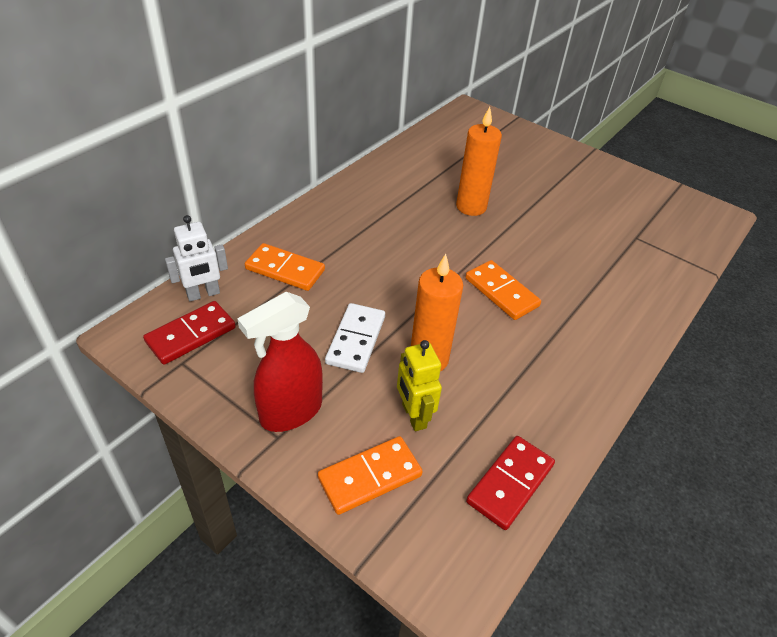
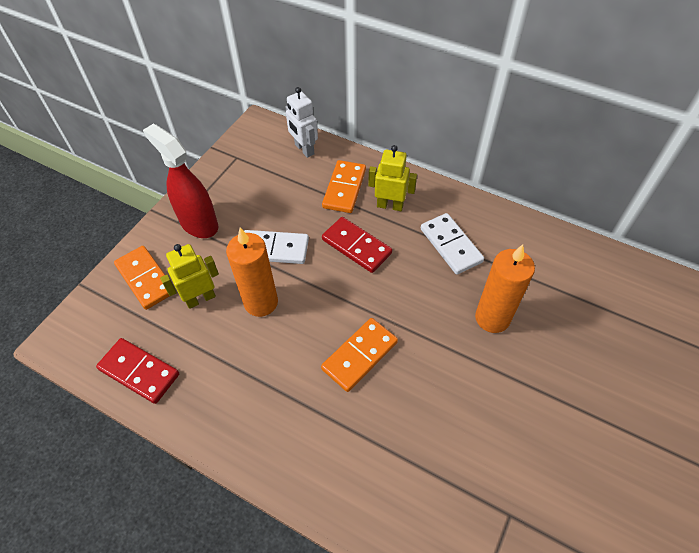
camera: 85 degrees right, 10 degrees up
(191, 335) = (262, 154): red domino -> red domino (356, 246)
(323, 240) = (390, 205): none -> yellow robot
(387, 212) = (451, 245): none -> white domino

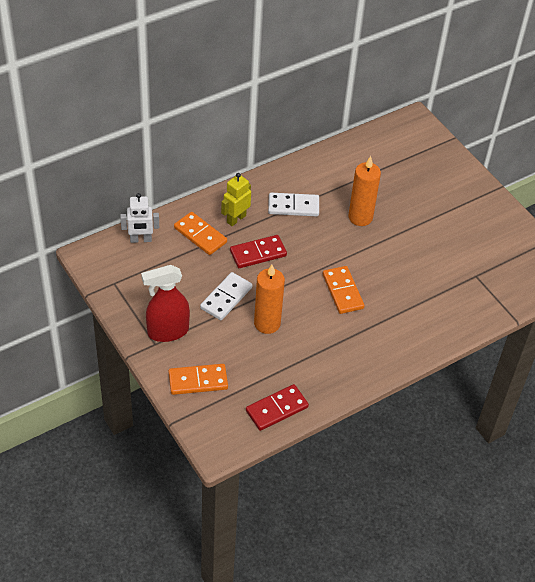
camera: 65 degrees left, 5 degrees down
(200, 298) = (239, 355): yellow robot -> none

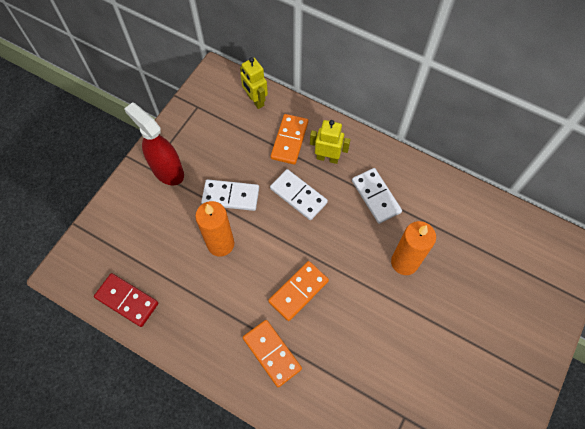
camera: 65 degrees right, 15 degrees up
(141, 239) = (255, 100): white robot -> yellow robot
(198, 381) = (126, 221): orange domino -> orange domino (272, 353)
(258, 253) = (298, 196): red domino -> white domino

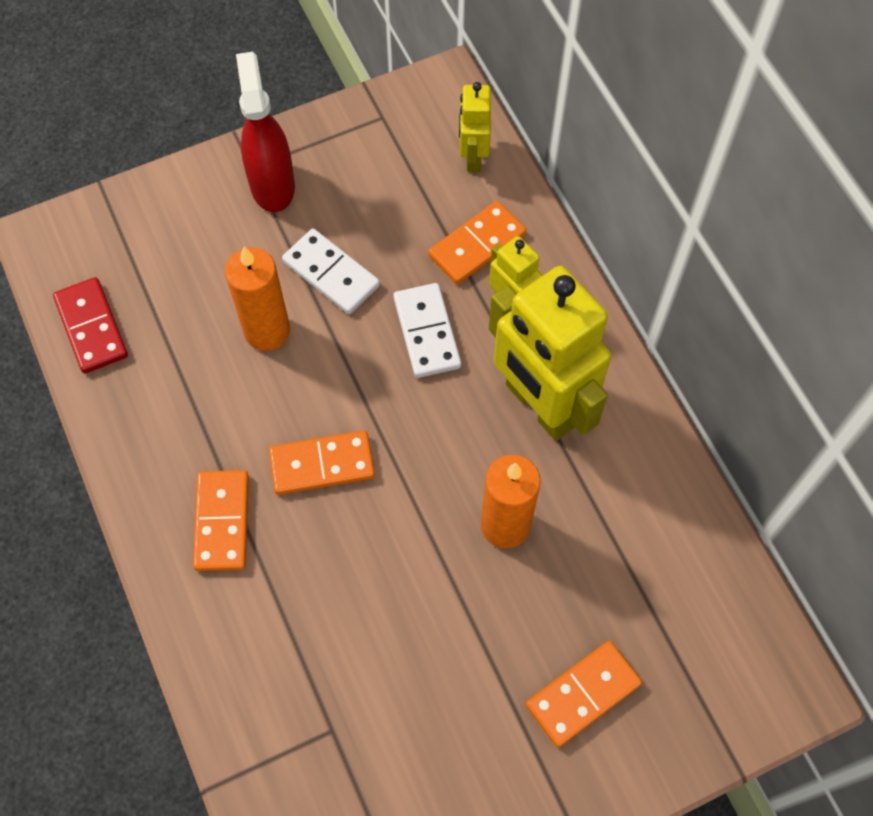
camera: 35 degrees right, 0 degrees up
(376, 196) = (540, 405): white domino -> yellow robot
(498, 316) = (583, 694): none -> orange domino

